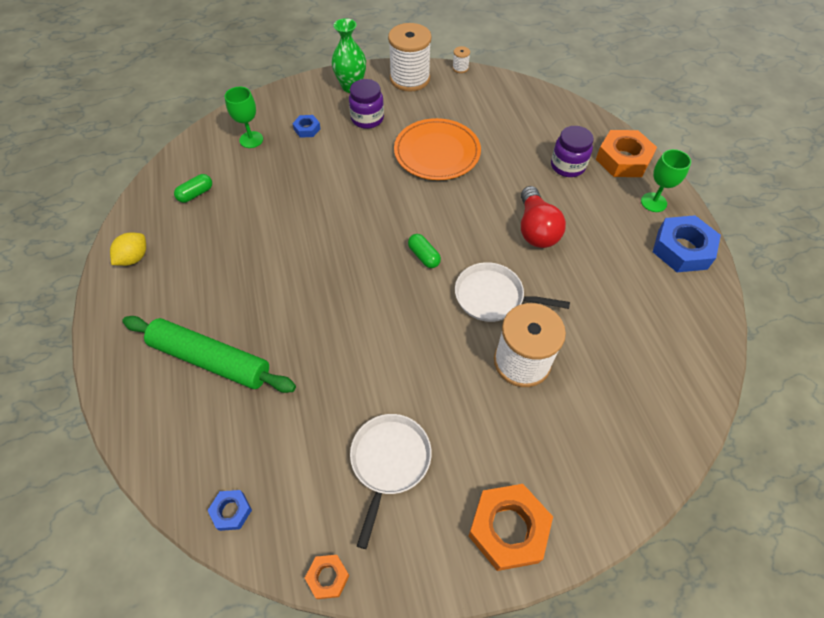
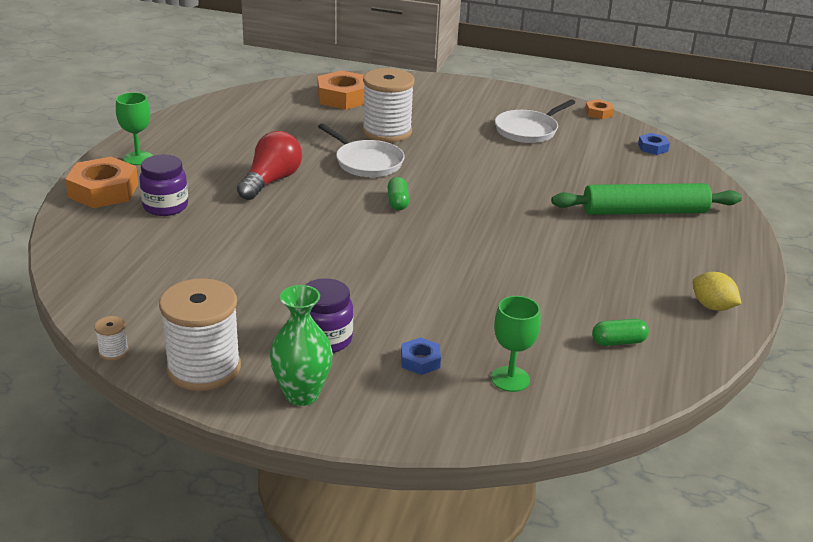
camera: 150 degrees left, 25 degrees down
(134, 258) = (712, 306): yellow lemon -> yellow lemon turned 75 degrees clockwise
(211, 359) = (644, 212): green rolling pin -> green rolling pin turned 60 degrees counterclockwise
(437, 152) = (283, 270): orange plate -> none
(508, 529) = (474, 93): orange nut -> orange nut (343, 97)
(682, 249) = (172, 131): blue nut -> none

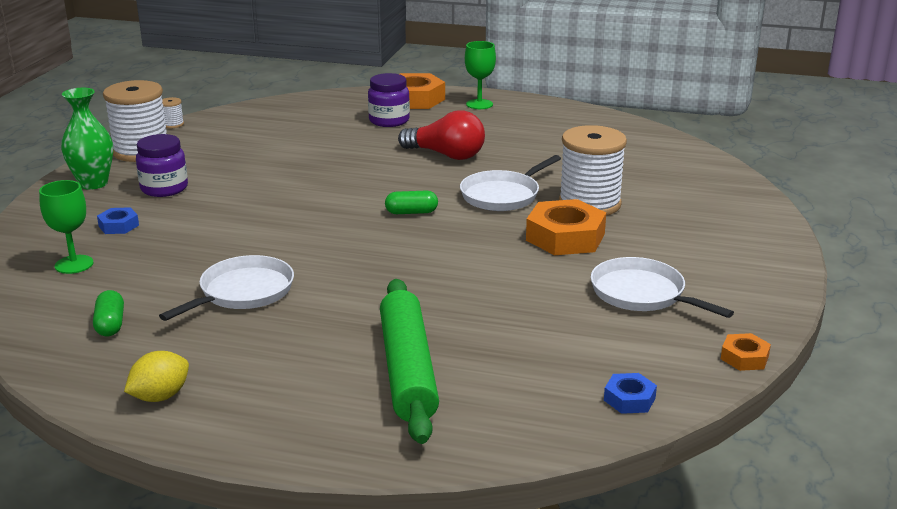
camera: 90 degrees right, 5 degrees down
(343, 97) = (677, 178): orange nut -> orange nut (565, 237)
(550, 279) = (243, 292): none -> white pan

